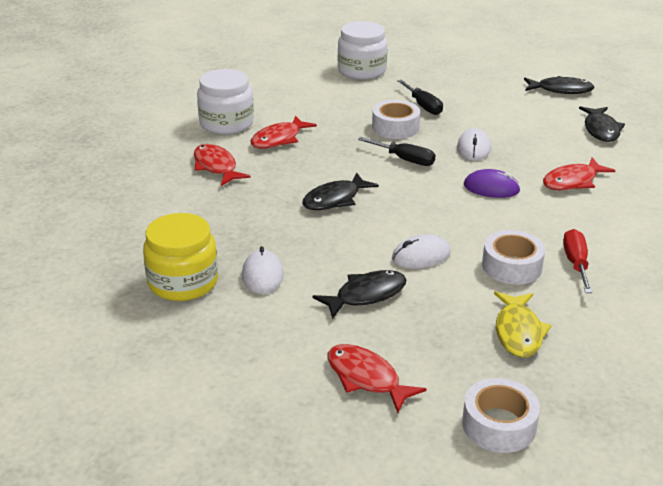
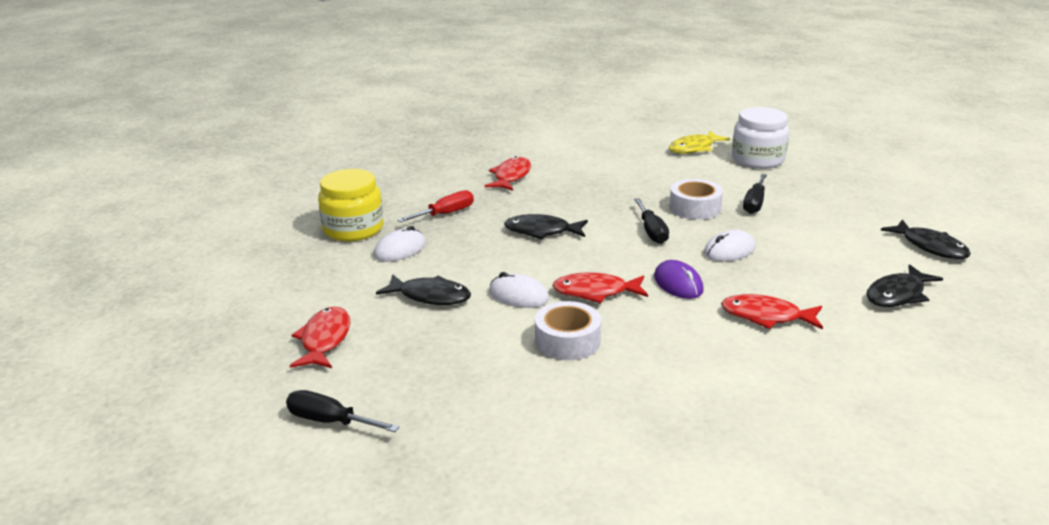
camera: 50 degrees right, 5 degrees down
(226, 123) = (575, 154): white jar -> none
(279, 139) = (588, 178): red fish -> red fish (595, 292)
(499, 425) = (330, 421): white tape -> black screwdriver
(518, 332) = (472, 381): yellow fish -> yellow fish (694, 148)
(576, 263) = (624, 370): red screwdriver -> red screwdriver (445, 214)

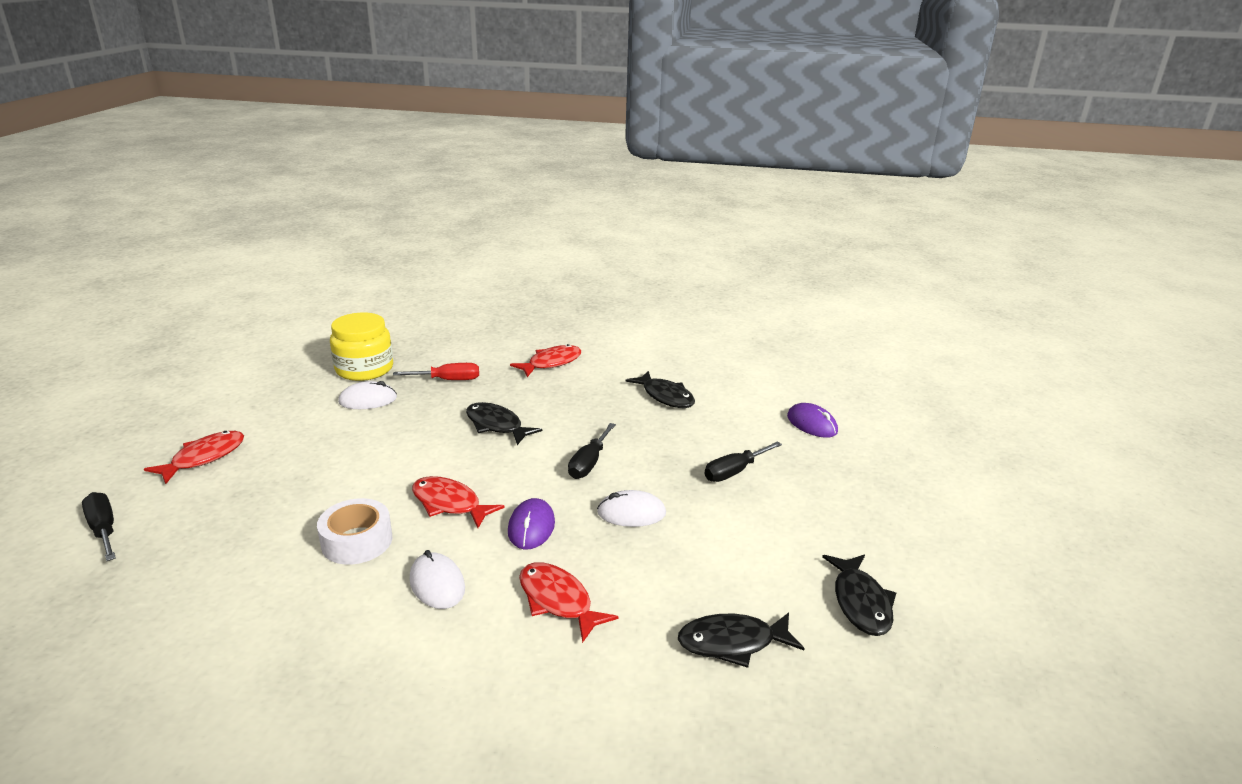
camera: 30 degrees right, 0 degrees up
(430, 296) = (325, 451): black fish -> black fish (665, 396)
(518, 295) = (387, 480): white mouse -> white mouse (437, 584)
(694, 148) = (762, 390): yellow fish -> none
(695, 208) = (667, 454): white tape -> none
(757, 159) = (812, 424): white jar -> purple mouse

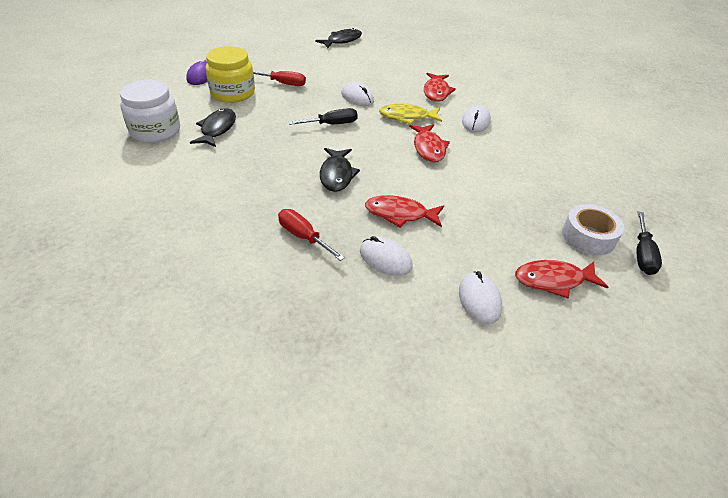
camera: 130 degrees left, 15 degrees up
(265, 415) = (479, 300): none -> white mouse
(357, 541) = (494, 158): white tape -> white tape (588, 237)
(364, 369) = (344, 305): yellow jar -> yellow jar (233, 93)
(531, 527) = (407, 117): purple mouse -> yellow fish
(551, 363) = (213, 199): red fish -> red fish (400, 214)
(699, 368) = (155, 131): none -> white jar
(732, 643) = (399, 56): black fish -> none
(734, 472) = (283, 83): black screwdriver -> red screwdriver

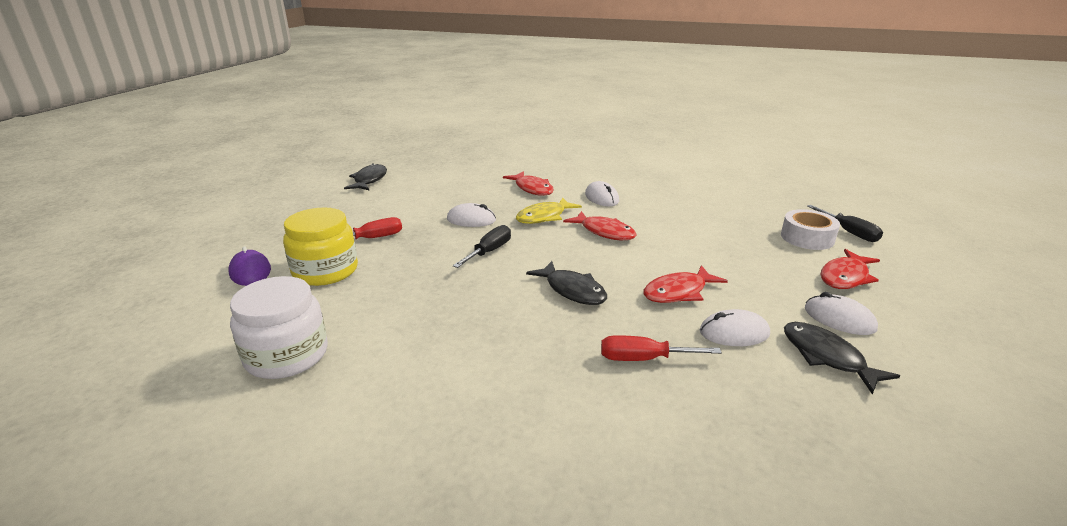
camera: 40 degrees left, 15 degrees down
(217, 129) = (370, 313): black fish -> black fish (826, 357)

